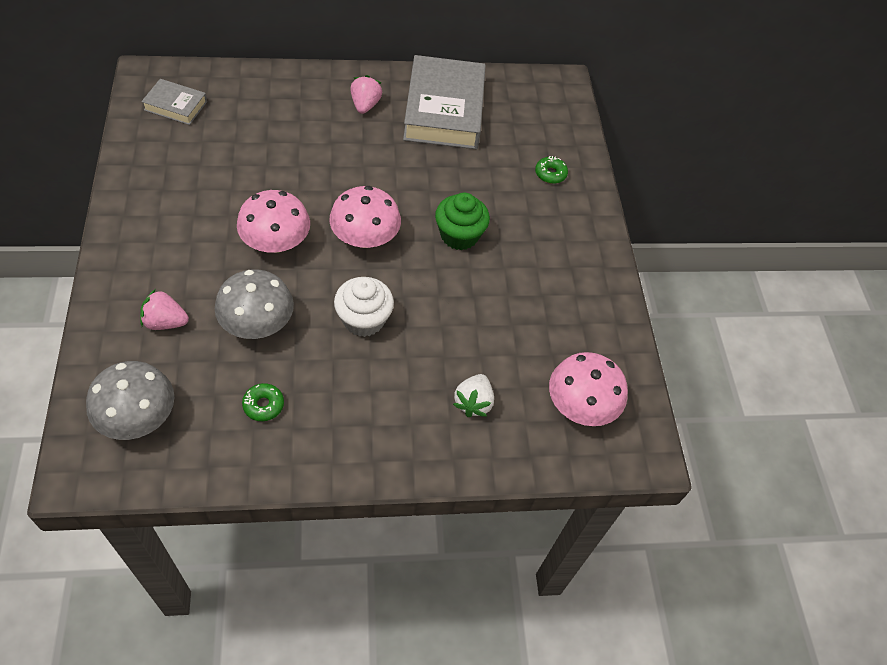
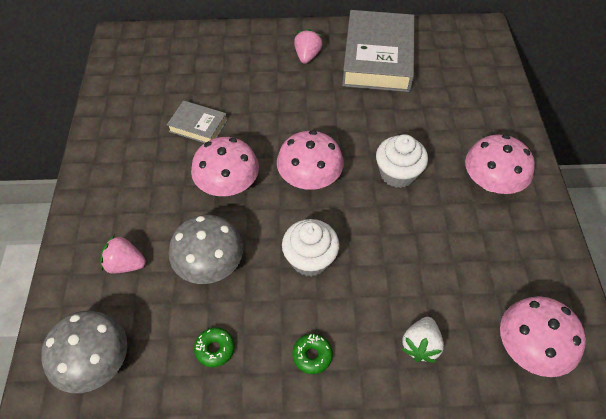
camera: 10 degrees right, 0 degrees up
(175, 106) = (142, 63): grey book -> grey book (198, 126)
(459, 235) = (397, 173): green cupcake -> white cupcake
(550, 174) = (479, 112): green donut -> green donut (312, 355)
(556, 246) = (491, 182): none -> pink mushroom

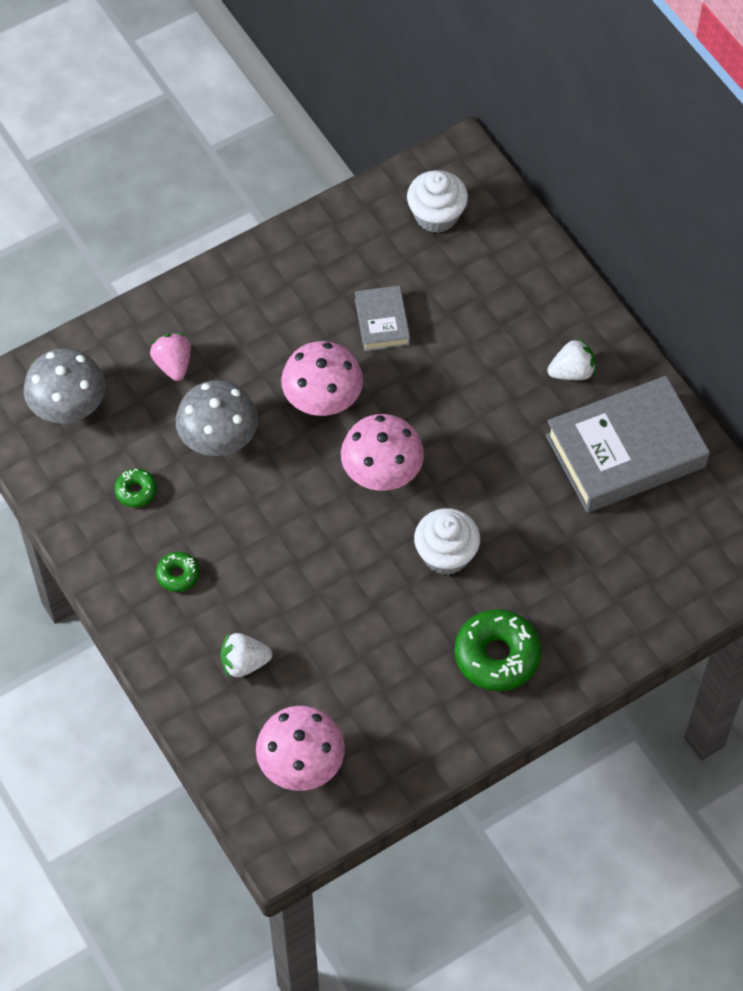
camera: 60 degrees right, 5 degrees up
(307, 56) = (572, 372): pink strawberry -> white strawberry
(310, 259) = (280, 521): white cupcake -> white cupcake (436, 215)
(491, 182) = (497, 655): pink mushroom -> green donut

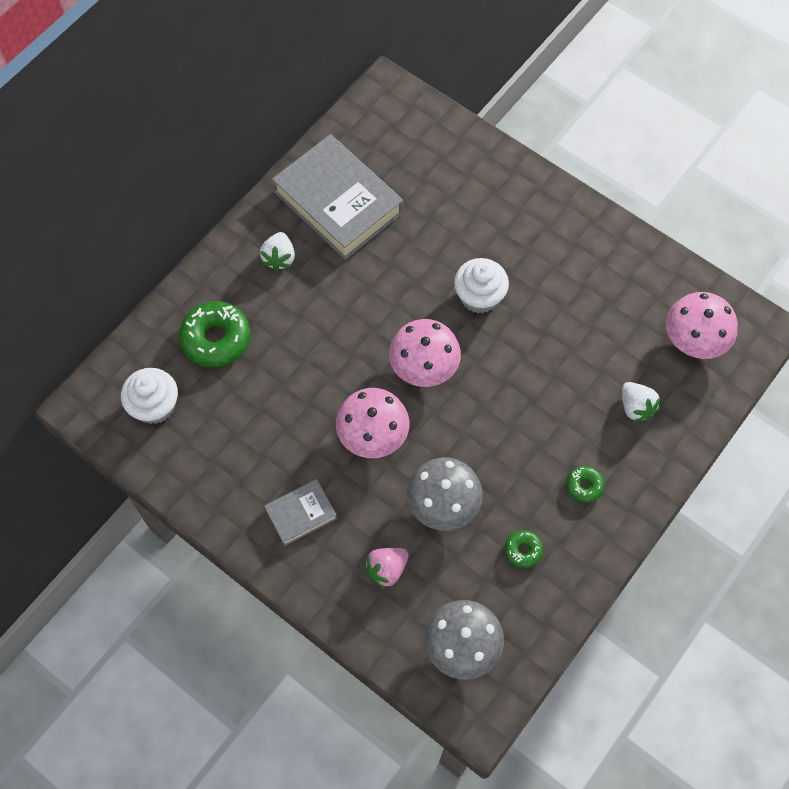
camera: 110 degrees left, 5 degrees up
(382, 322) = (281, 413): grey book -> grey book (301, 514)
(497, 655) = (547, 237): green donut -> green donut (216, 339)
(572, 372) = (279, 258): white strawberry -> white strawberry turned 135 degrees counterclockwise

